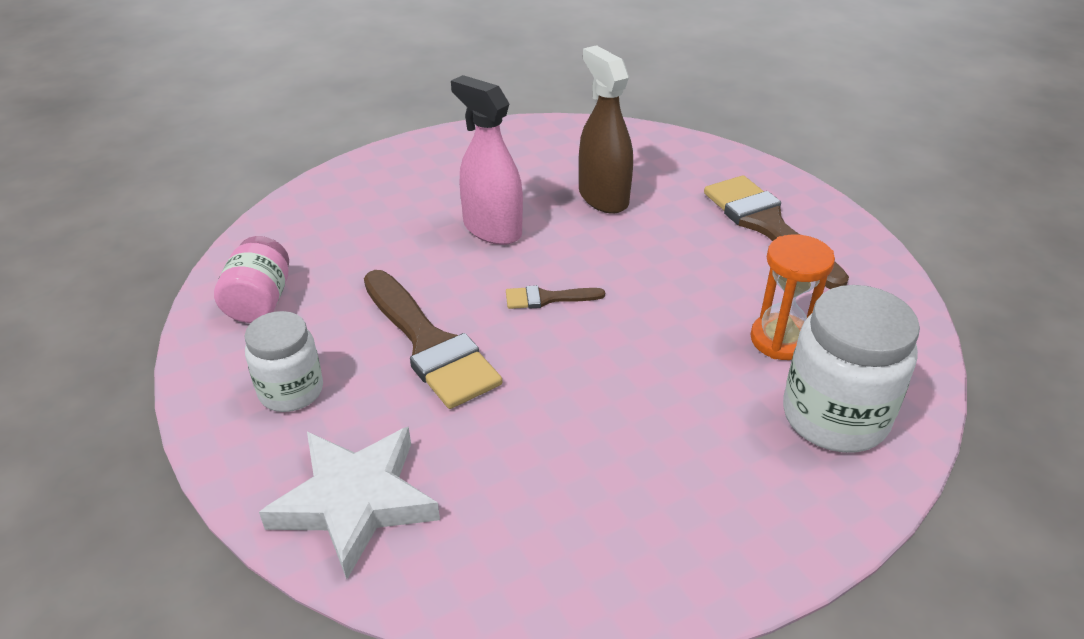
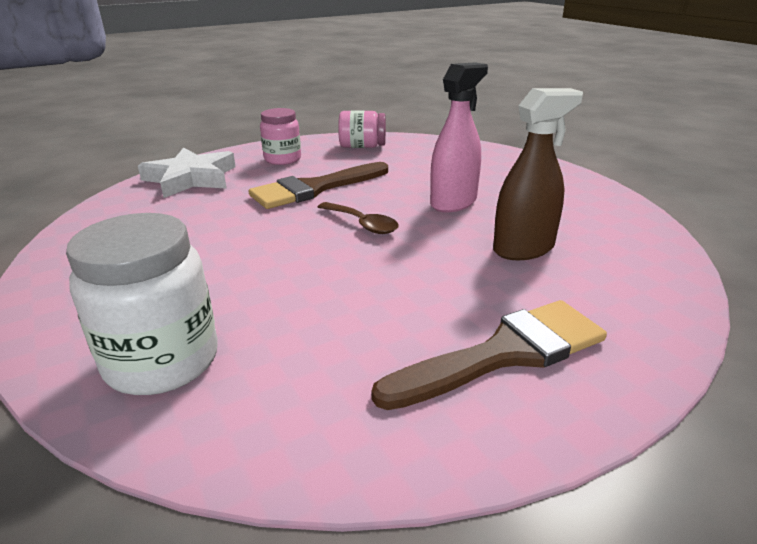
camera: 90 degrees right, 10 degrees down
(291, 391) = (282, 159): white jar -> pink jar
(547, 298) = (362, 224): brown brush -> brown spoon
(780, 340) = (286, 339): orange hourglass -> none

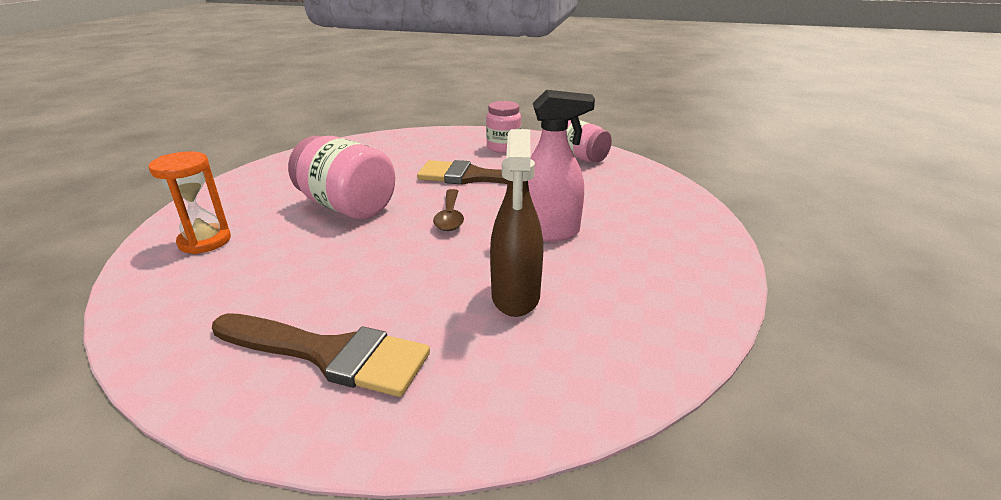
camera: 45 degrees right, 0 degrees up
(162, 361) = (205, 241): white jar -> orange hourglass
(191, 178) = (424, 141): white star -> none
(250, 258) = (347, 207): none -> pink jar
(524, 248) = (515, 296): brown spray bottle -> brown spray bottle turned 75 degrees clockwise

